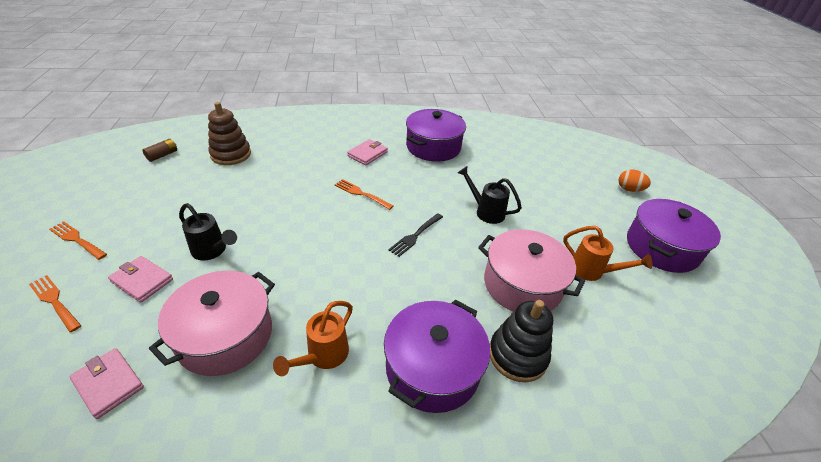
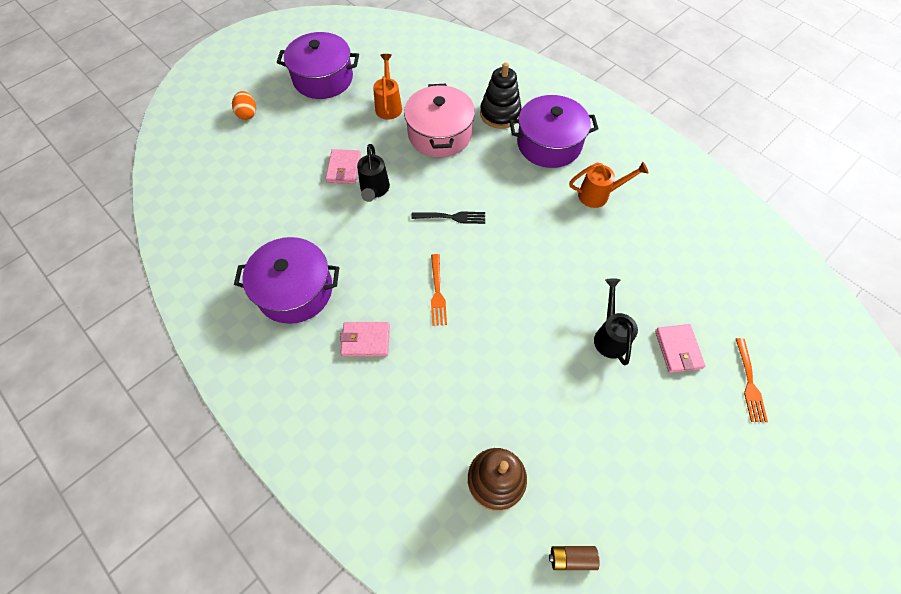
camera: 125 degrees left, 20 degrees up
(77, 240) = (716, 455): orange fork -> none
(109, 384) = (728, 278): pink wallet -> pink wallet (344, 168)
(225, 335) = (645, 253): pink pot -> none

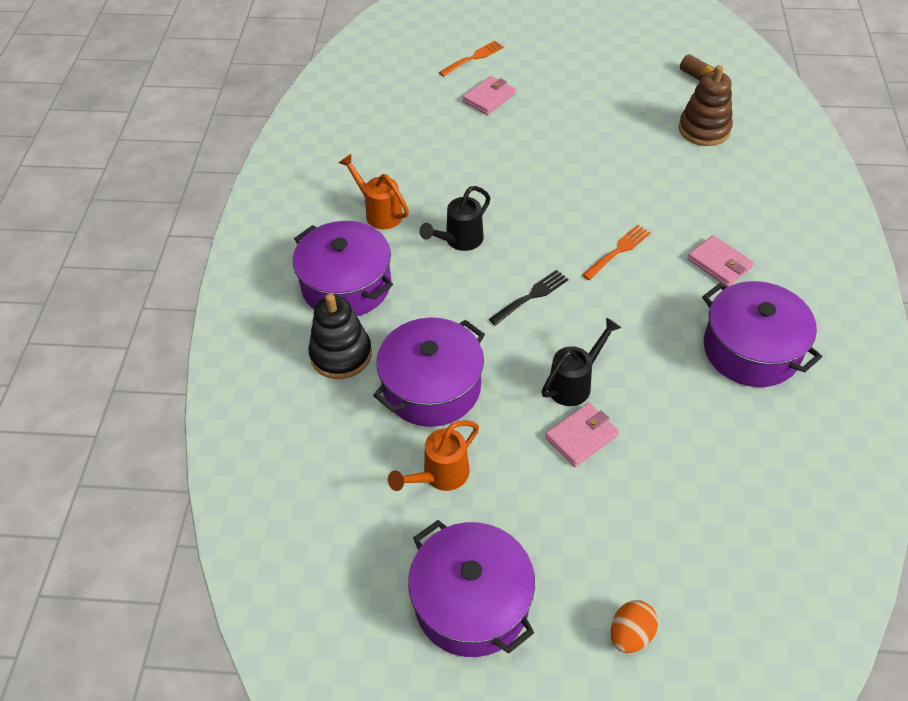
camera: 130 degrees left, 10 degrees down
(440, 134) = (432, 387): pink pot -> purple pot
(451, 217) = (531, 297): black fork -> black fork turned 90 degrees clockwise
(609, 335) = (522, 134): black watering can -> black watering can (459, 241)

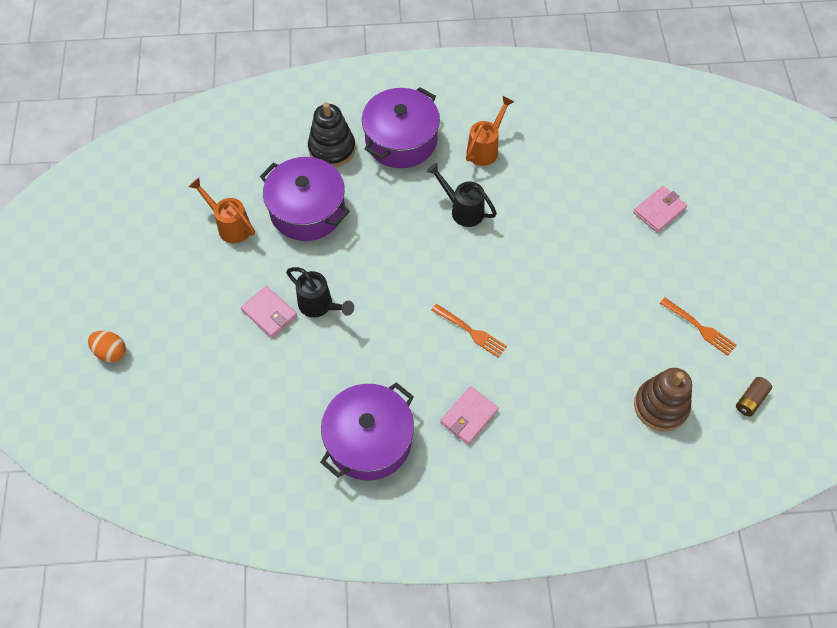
camera: 80 degrees right, 10 degrees up
(471, 602) = (134, 256): purple pot -> none
(473, 58) = (718, 191): orange fork -> orange fork (699, 327)
(489, 98) = (659, 211): pink wallet -> pink wallet turned 75 degrees counterclockwise
(531, 297) = (406, 268): black fork -> none

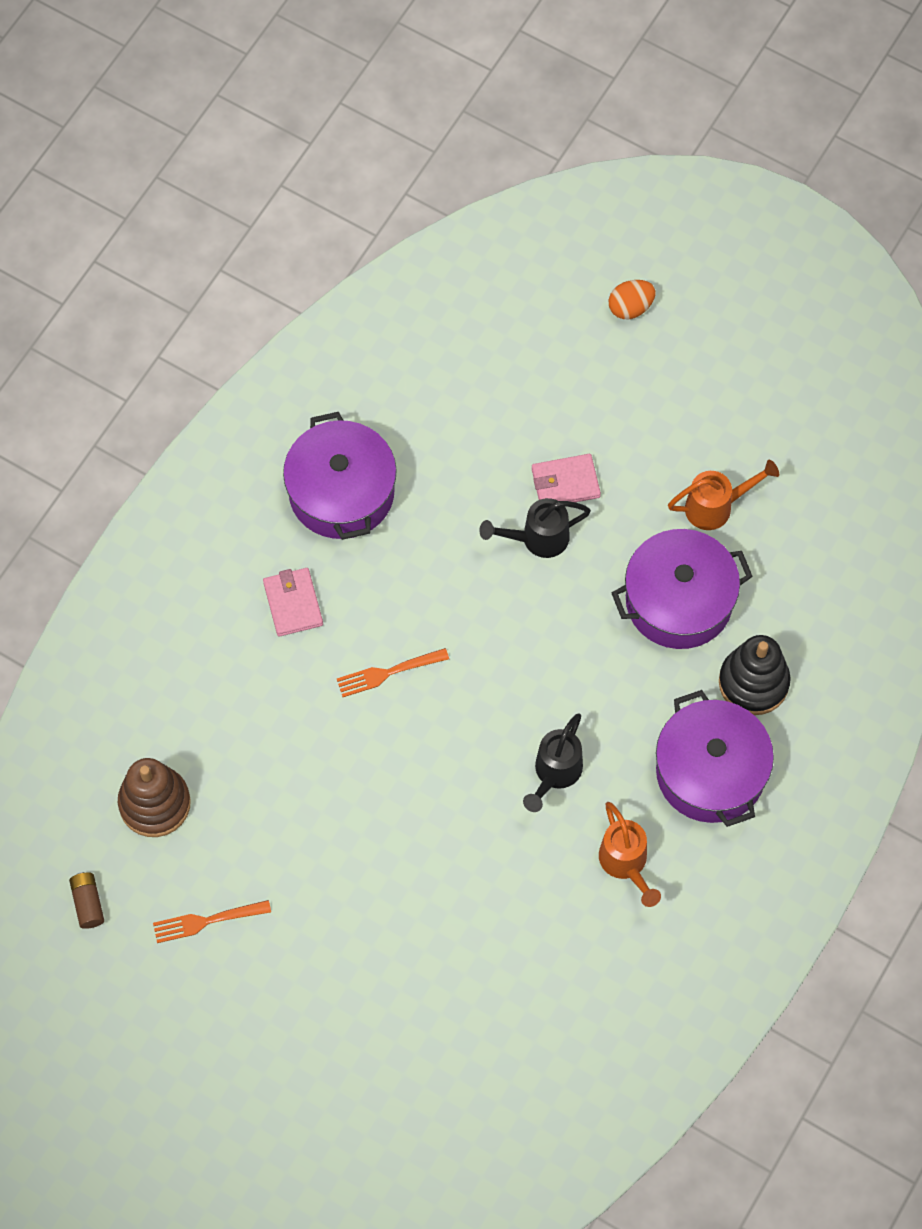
camera: 125 degrees right, 5 degrees up
(462, 209) = (554, 774): black watering can -> black watering can turned 135 degrees clockwise
(659, 211) = (385, 1003): pink wallet -> none

